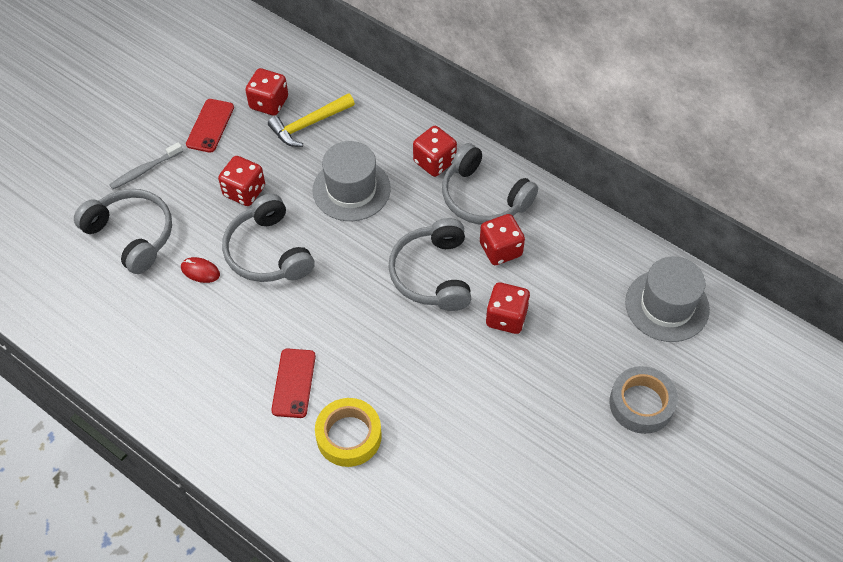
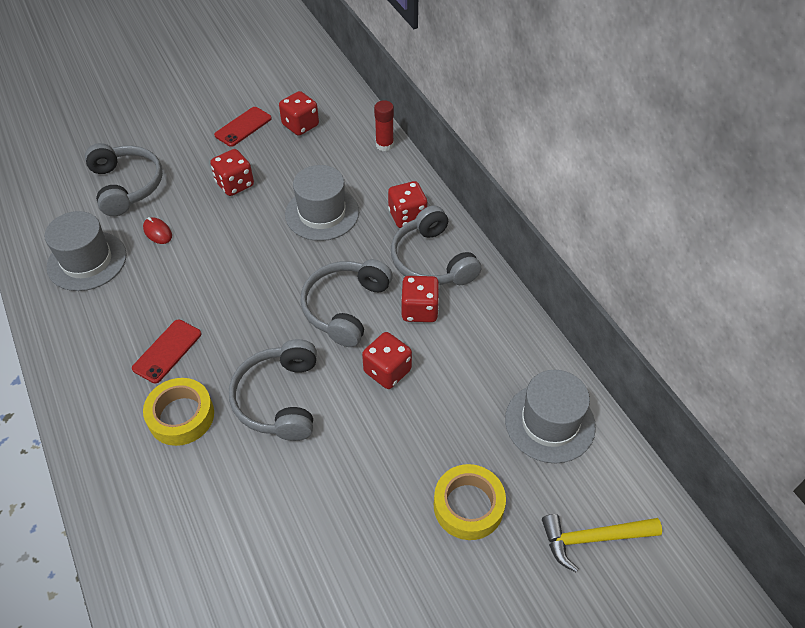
camera: 25 degrees right, 5 degrees down
(145, 170) = (171, 142): grey toothbrush -> none
(148, 329) = (87, 261): none -> grey hat
(268, 252) = (220, 237): grey headphones -> grey headphones (279, 399)
(309, 124) = (321, 152): yellow hammer -> yellow hammer (593, 538)
(367, 95) = (384, 145): none -> red glue stick
(641, 404) = (468, 506): grey tape -> yellow tape

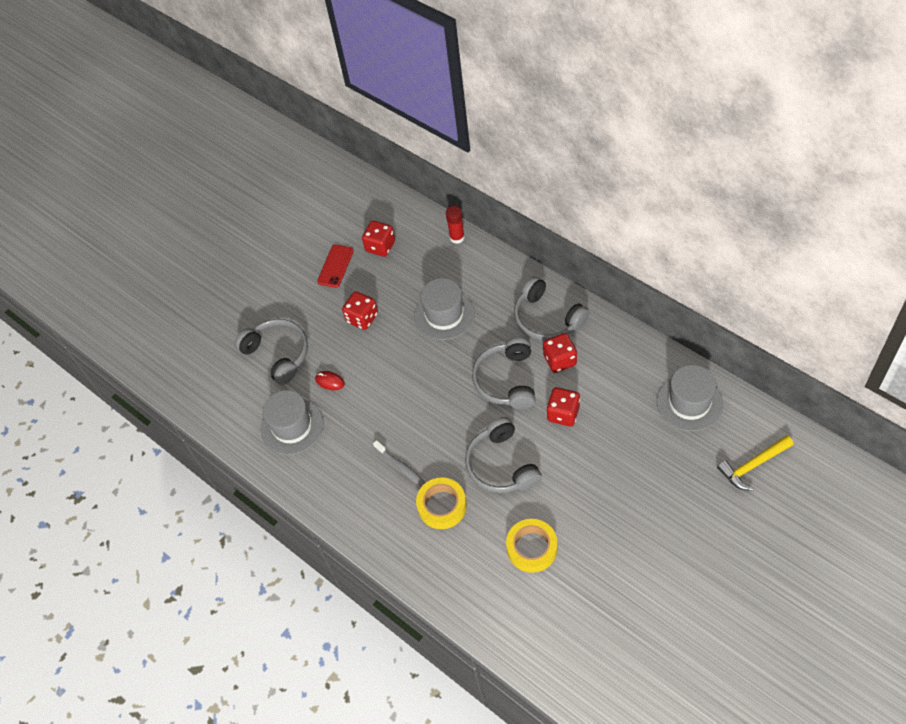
camera: 15 degrees left, 5 degrees up
(167, 351) = (400, 466): red phone -> grey toothbrush
(407, 216) = (509, 291): red dice -> none
(468, 506) = (666, 480): yellow tape -> yellow tape (532, 548)

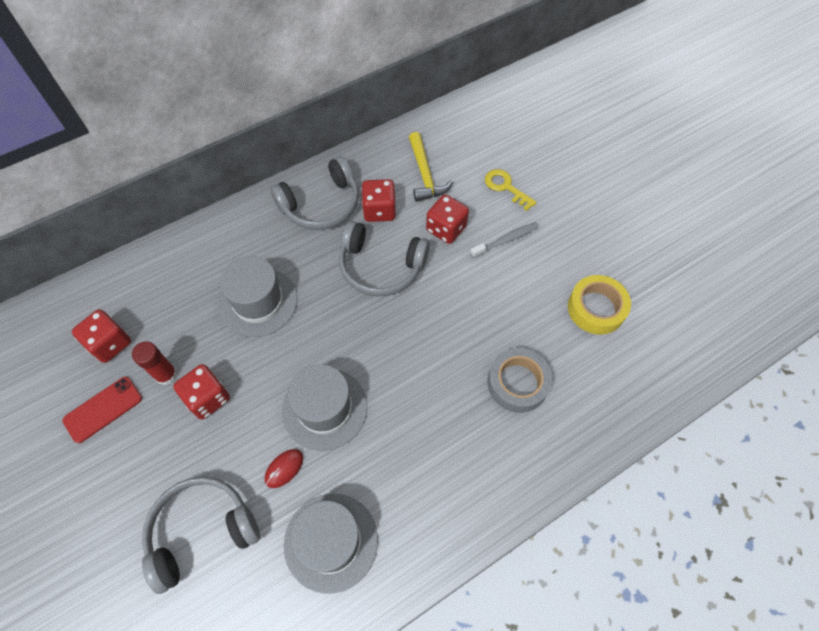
camera: 80 degrees left, 5 degrees up
(335, 266) = (103, 409): red phone -> red phone turned 75 degrees counterclockwise
(400, 466) = (448, 414): grey toothbrush -> grey toothbrush (506, 240)
(442, 506) = (517, 383): yellow tape -> grey tape
(457, 237) = (156, 255): red glue stick -> red glue stick (166, 375)
(501, 465) = (486, 306): grey headphones -> none
(629, 446) = (505, 187): none -> yellow key
(689, 402) = (477, 126): grey hat -> grey hat (324, 408)
(753, 465) = (560, 107): yellow hammer -> yellow hammer (425, 174)

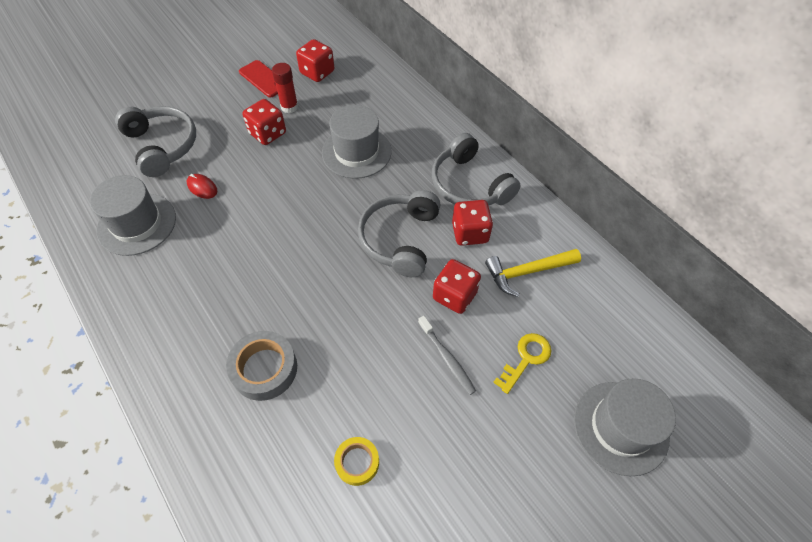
camera: 85 degrees right, 5 degrees down
(324, 408) = (251, 209): grey hat -> grey hat (620, 427)
(596, 308) = (357, 462): yellow tape -> yellow tape, size x0.62

